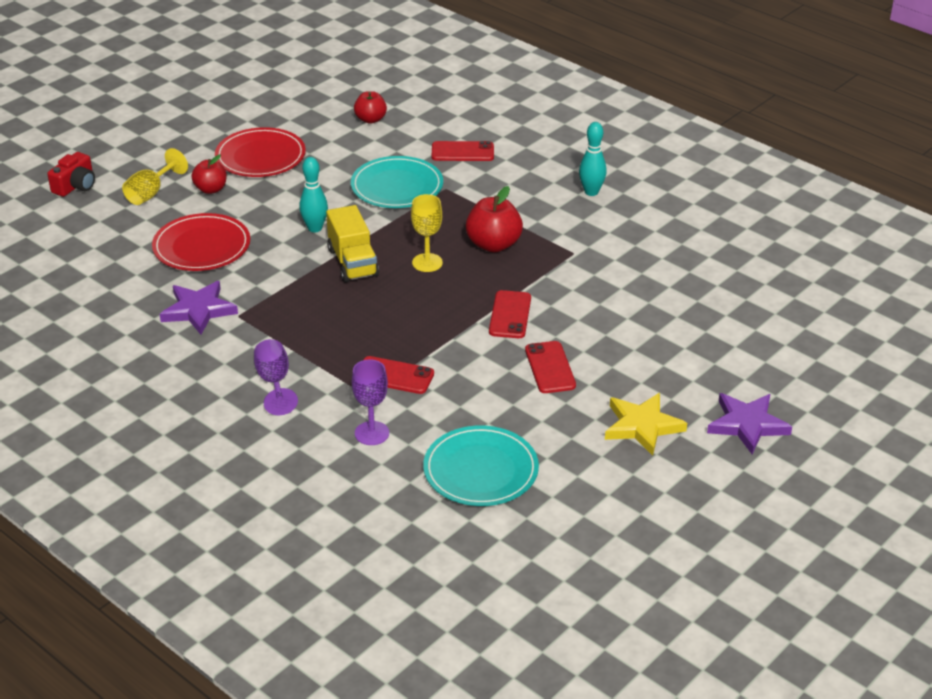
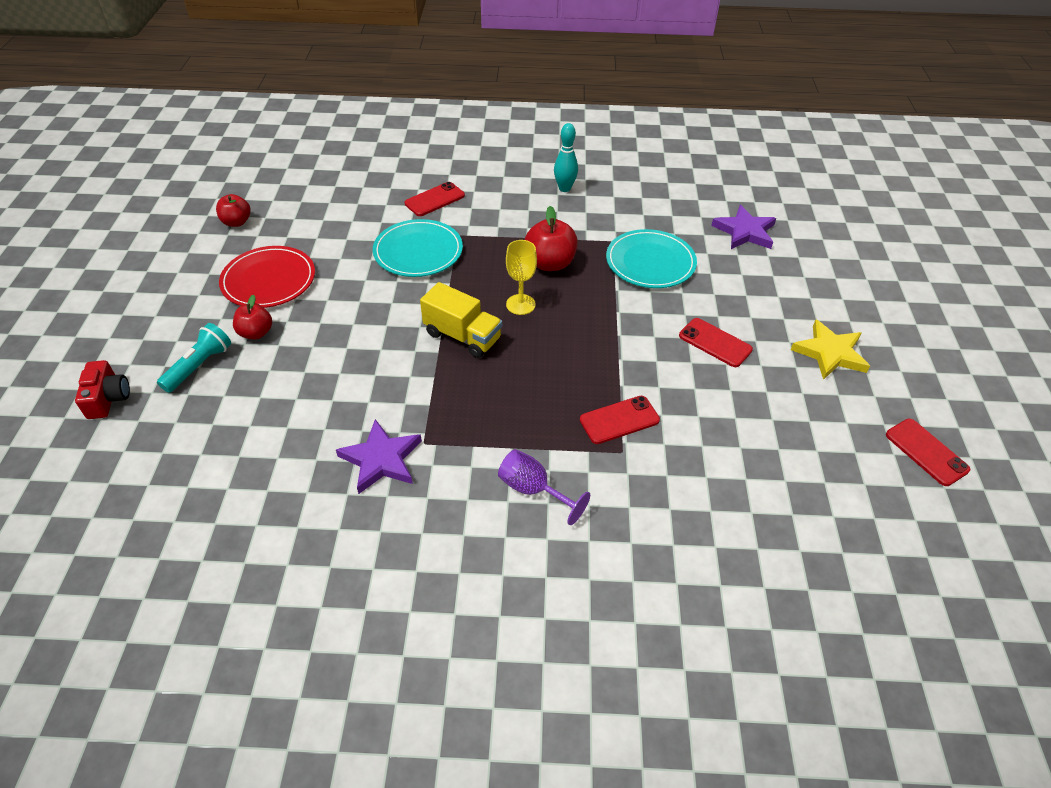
camera: 40 degrees left, 10 degrees up
(151, 193) = (199, 366): yellow goblet -> turquoise flashlight
(202, 246) = (311, 393): red plate -> none
(315, 228) = (394, 322): turquoise bowling pin -> none
(370, 119) = (328, 205): red apple -> red apple (237, 222)
(372, 433) = (668, 486): purple goblet -> none
(480, 470) = (784, 464): turquoise plate -> turquoise plate (650, 262)
(510, 315) = (634, 315): red phone -> red phone (926, 452)
(747, 425) = (882, 311): purple star -> purple star (744, 231)

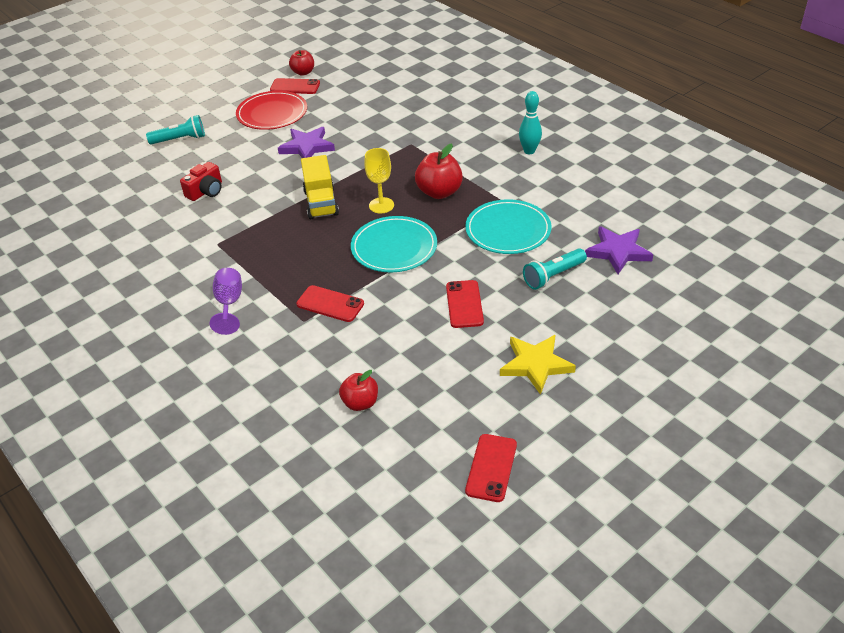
camera: 50 degrees right, 5 degrees down
(108, 398) = (126, 132): red camera -> red camera (206, 191)
(256, 333) = (226, 138): red apple -> red apple (360, 403)
(381, 459) = (187, 237): purple star -> purple star (307, 147)
(418, 251) = (372, 141): turquoise plate -> turquoise plate (394, 247)
(434, 199) = (431, 115): red phone -> red phone (295, 87)
(735, 277) = (553, 276): none -> turquoise flashlight

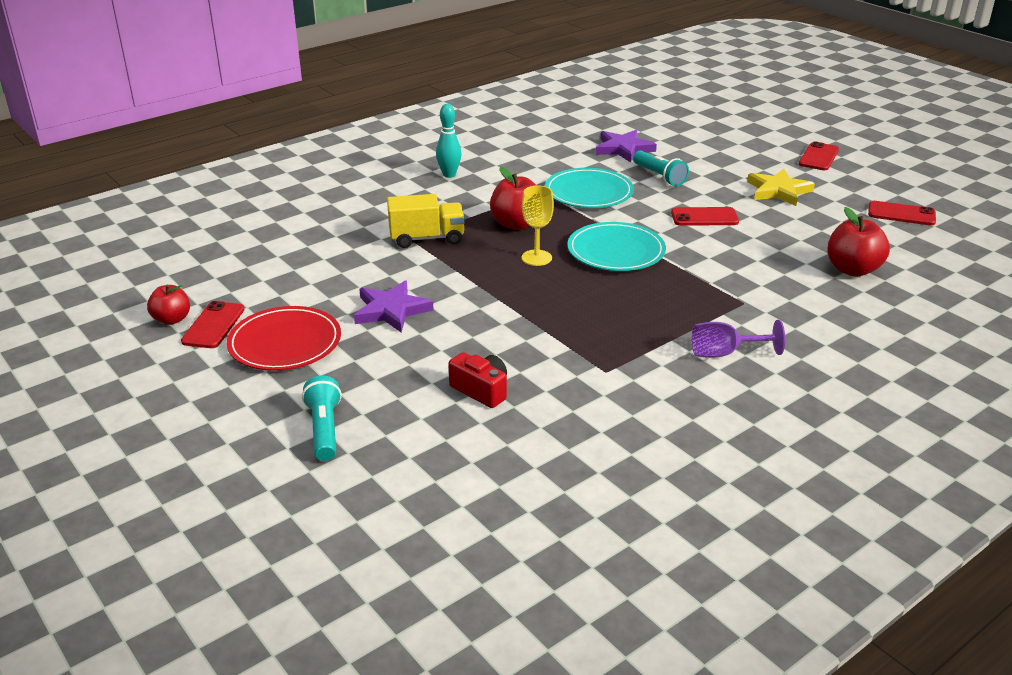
camera: 90 degrees left, 10 degrees down
(321, 203) = (525, 297): yellow truck -> yellow truck (427, 238)
(330, 304) = (714, 287): red phone -> red phone (818, 157)
(360, 403) = (852, 269): red apple -> red apple, size x1.55

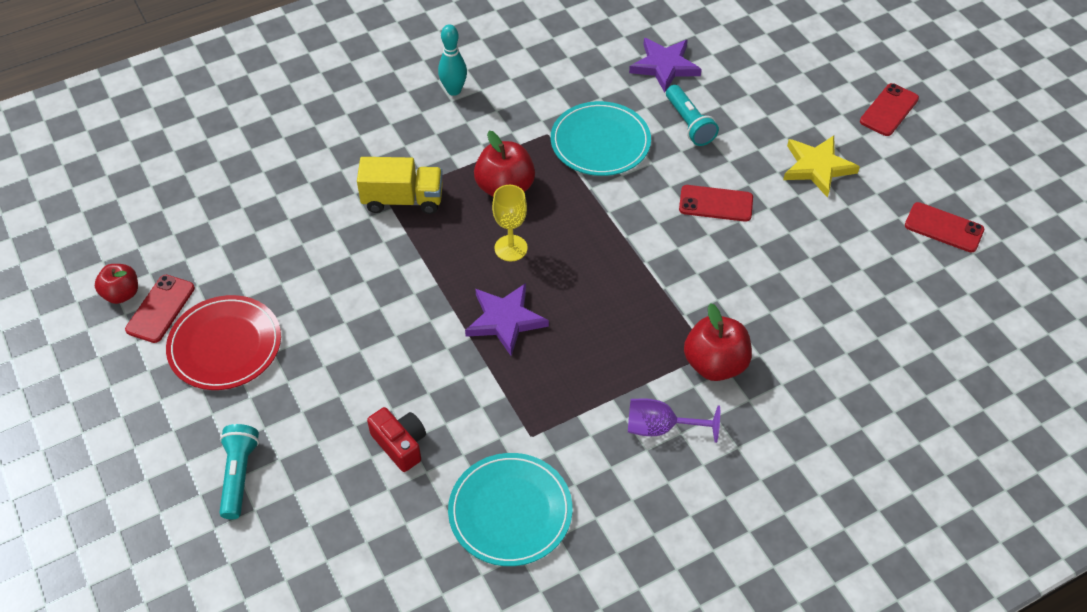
camera: 10 degrees right, 20 degrees up
(391, 310) = (340, 311): purple star -> purple star (505, 320)
(616, 251) = (599, 248): turquoise plate -> turquoise plate (510, 511)
(852, 269) = (848, 316): red apple -> red apple (715, 364)

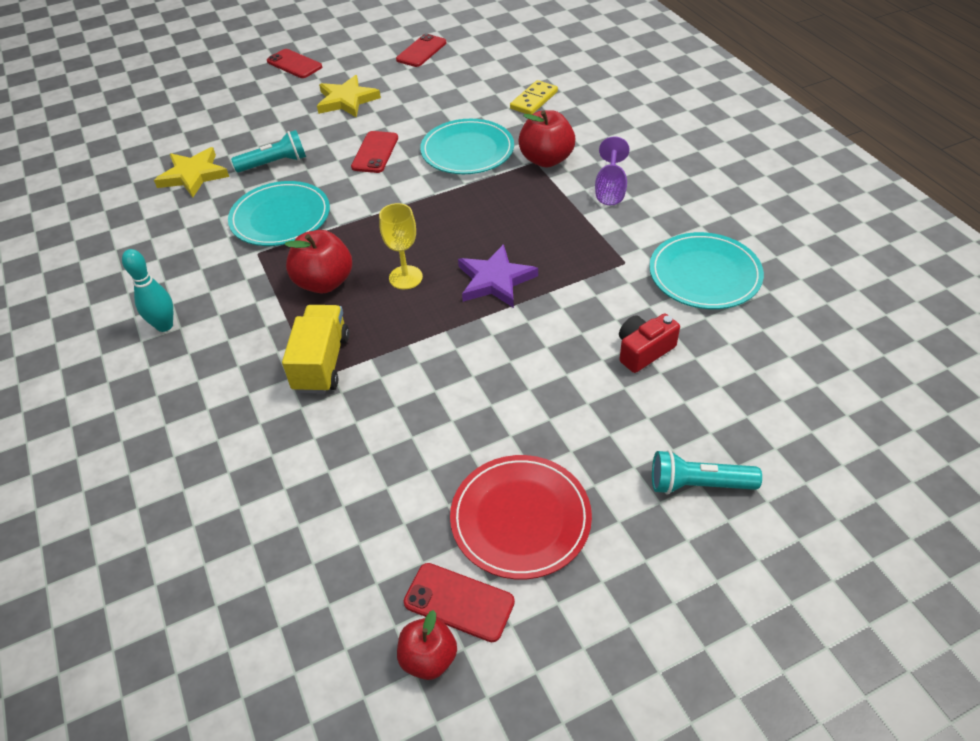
camera: 85 degrees left, 5 degrees down
(664, 66) = (193, 175): purple star -> yellow star
(726, 287) = (467, 150): none -> turquoise plate
(843, 351) = (533, 100): none -> yellow domino

